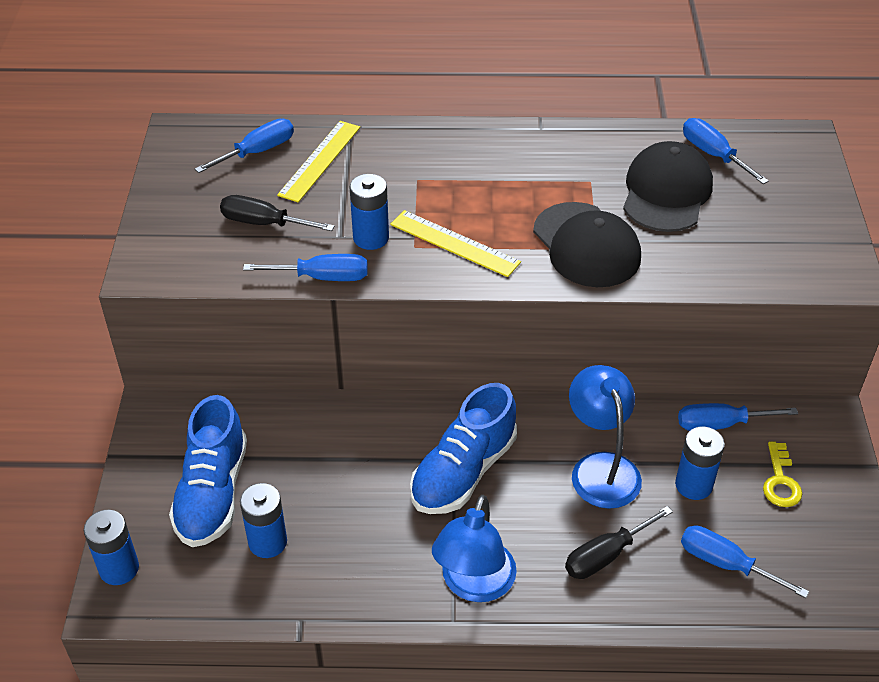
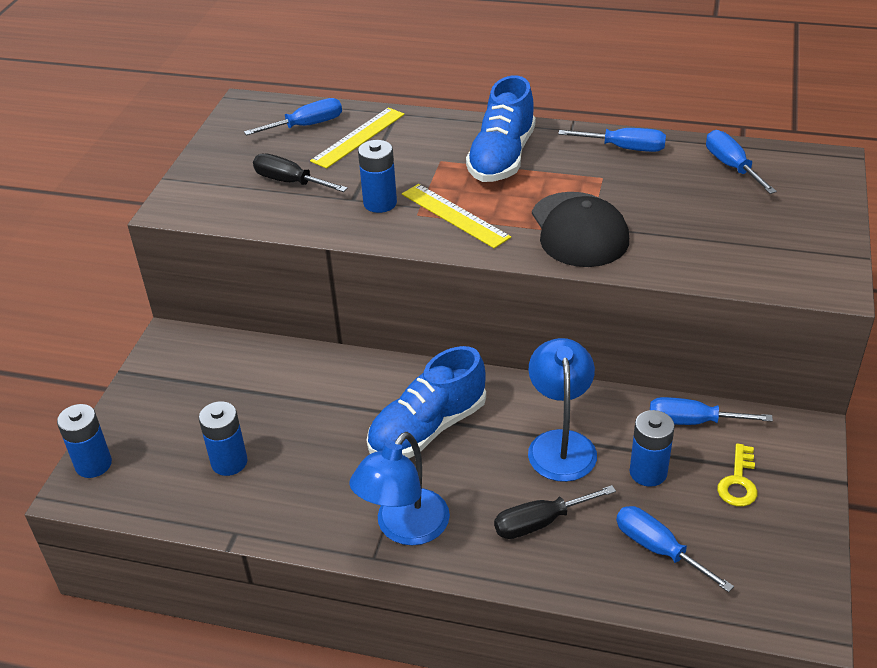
camera: 15 degrees right, 5 degrees down
(212, 493) = (196, 414): blue shoe -> blue shoe (501, 158)
(322, 277) = (324, 230): blue screwdriver -> blue screwdriver (625, 148)
(666, 192) = (673, 193): black cap -> none

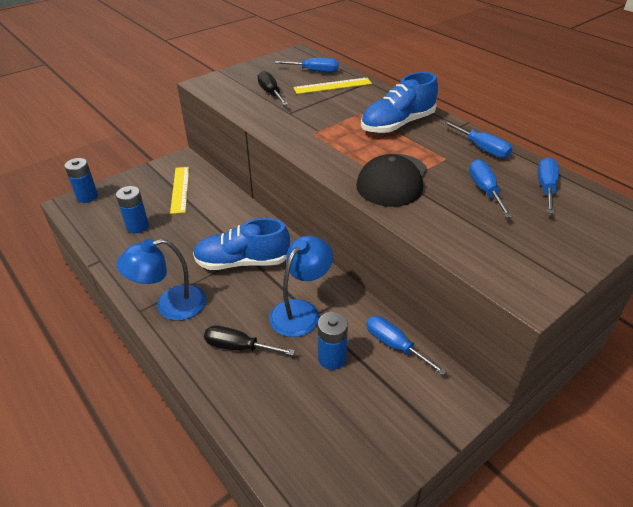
camera: 35 degrees right, 0 degrees up
(380, 203) = (300, 120): blue battery -> none
(454, 215) = (331, 142): yellow ruler -> yellow ruler (180, 189)
(658, 549) = (285, 407): blue screwdriver -> blue screwdriver (485, 190)
(738, 482) = (382, 400): yellow key -> none

